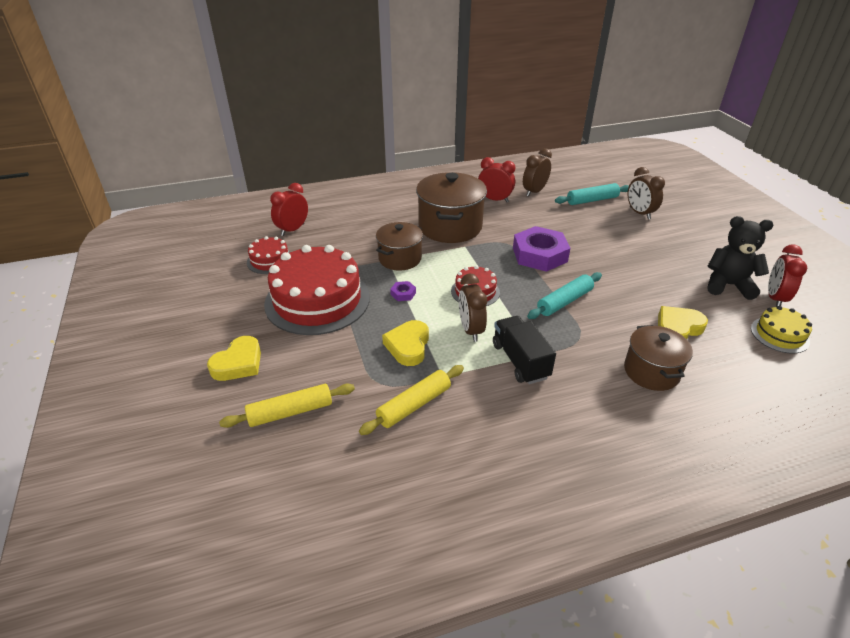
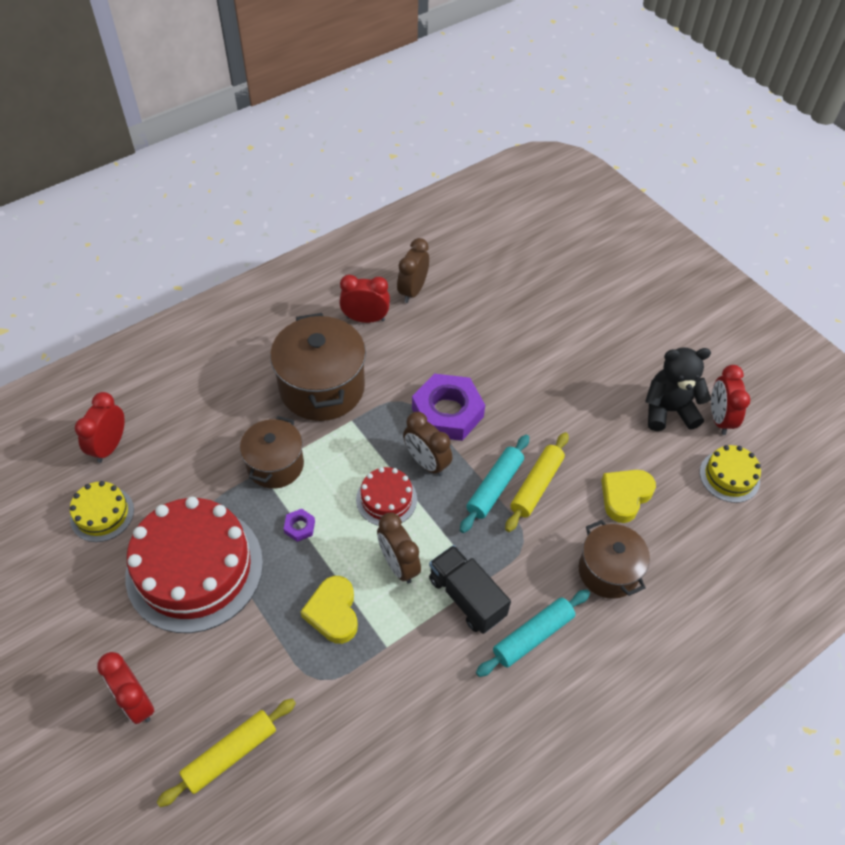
camera: 20 degrees left, 15 degrees up
(238, 363) = (136, 702): yellow heart -> red clock
(270, 260) = (102, 514): red cake -> yellow cake
(414, 405) = (368, 699): yellow rolling pin -> yellow rolling pin (536, 486)
(592, 200) = (489, 291): turquoise rolling pin -> turquoise rolling pin (533, 636)
(639, 213) = (551, 303): brown clock -> brown clock (426, 463)

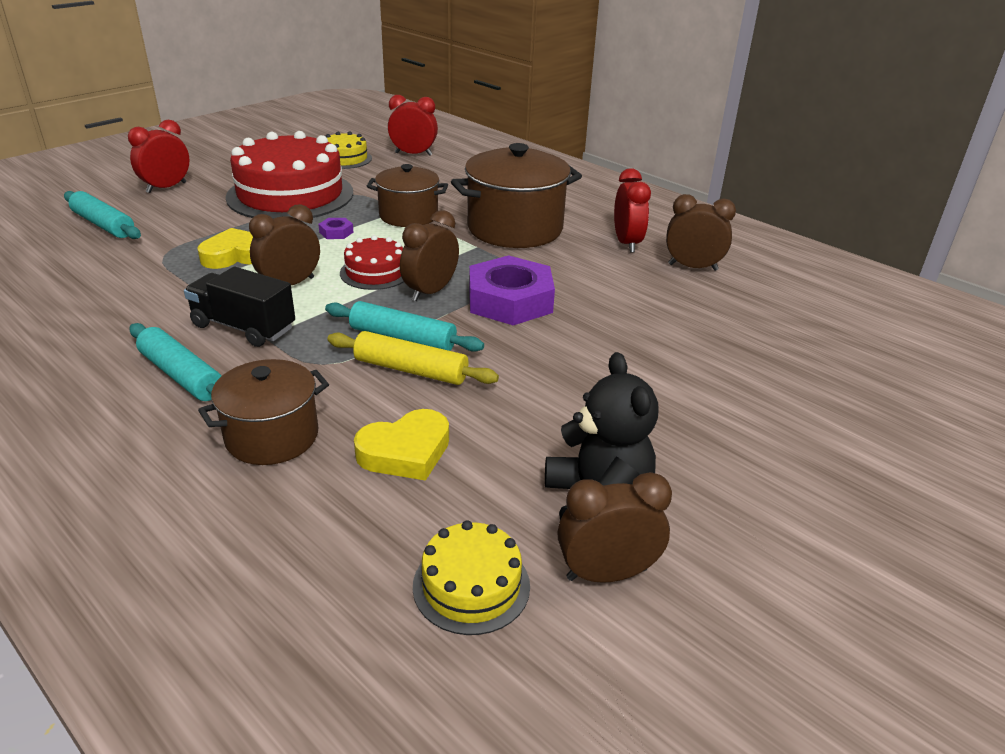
camera: 80 degrees right, 20 degrees down
(230, 754) = (103, 225): yellow rolling pin -> turquoise rolling pin
(466, 597) = (244, 327): black truck -> black truck turned 105 degrees counterclockwise
(625, 496) = (405, 452): yellow heart -> yellow heart turned 120 degrees clockwise
(719, 418) = (606, 573): red clock -> brown clock

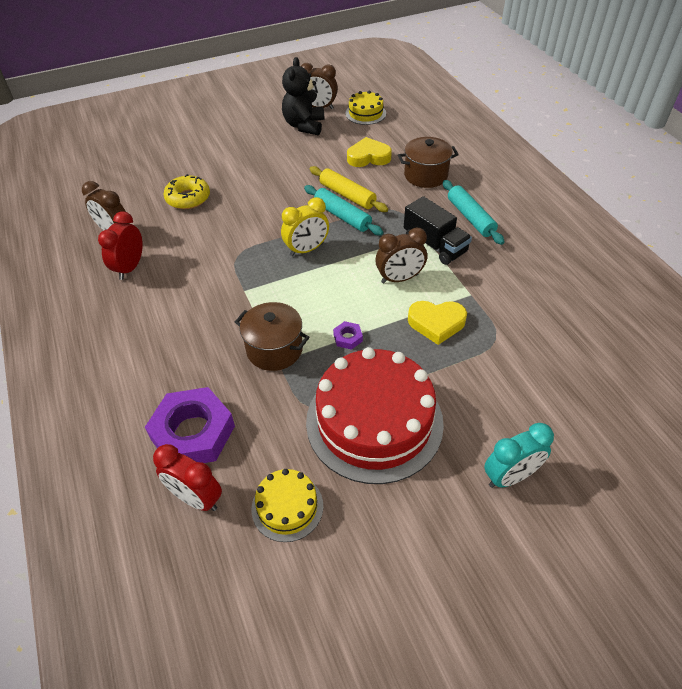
camera: 155 degrees left, 15 degrees up
(103, 225) = (560, 404): turquoise rolling pin -> none
(166, 187) = (510, 476): red clock -> turquoise clock
(375, 272) = (335, 278): red cake -> none
(430, 292) = (306, 250): brown clock -> yellow clock
(510, 300) = (261, 231): purple nut -> purple nut (193, 432)
(515, 229) = (197, 307): brown pot -> none
(656, 319) = (188, 198): none -> yellow donut

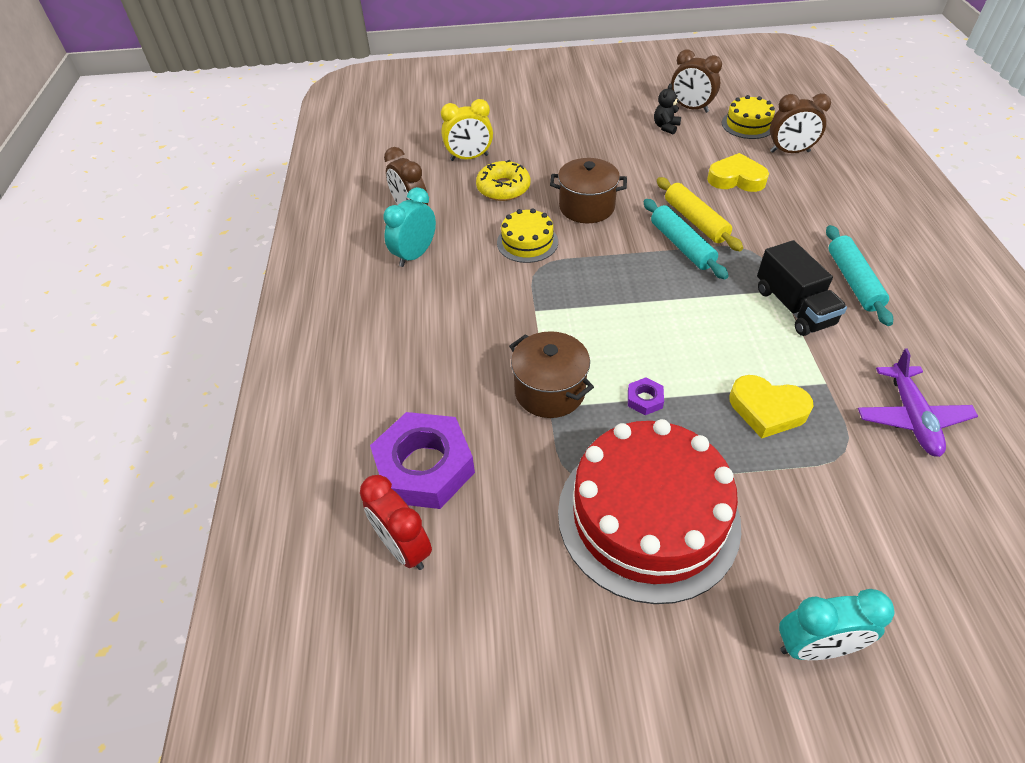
camera: 20 degrees right, 0 degrees up
(130, 267) = (415, 255): red clock -> turquoise clock
(287, 507) = (507, 593): yellow cake -> yellow cake (527, 242)
(304, 126) = (666, 127): black teddy bear -> black teddy bear, size x0.52
(306, 250) = (625, 277): yellow clock -> yellow clock (469, 158)
(399, 279) = (733, 340): brown clock -> brown clock (789, 152)
(425, 175) = (806, 215): brown pot -> brown pot (586, 207)
(532, 305) = (911, 418): none -> purple plane

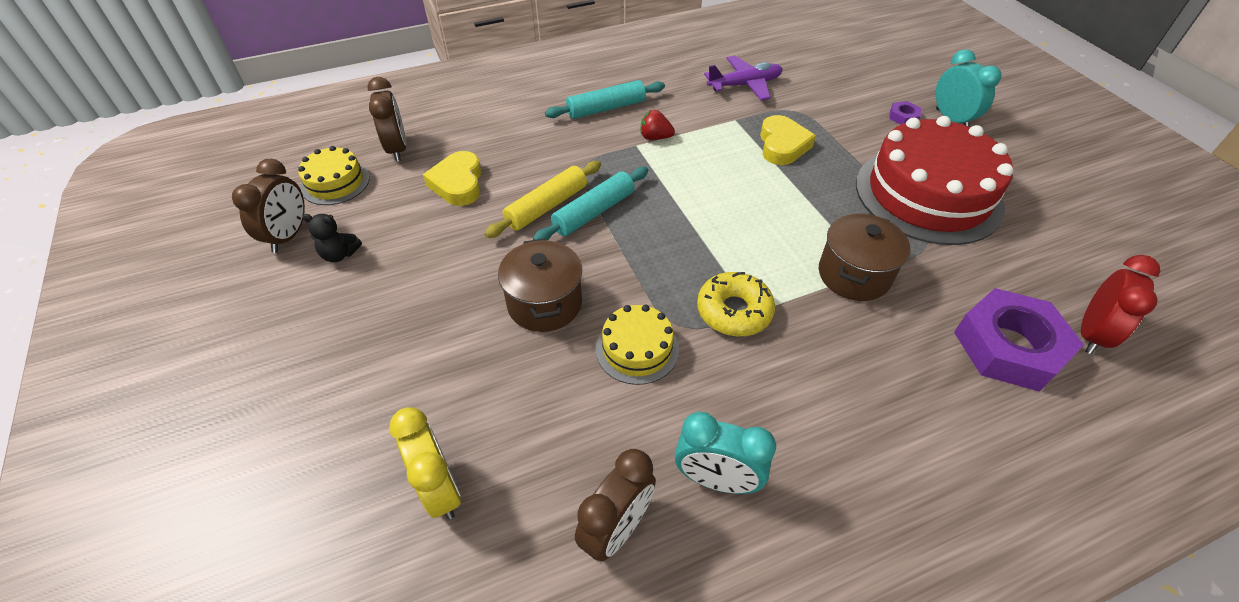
camera: 110 degrees left, 0 degrees up
(503, 188) = (521, 410): yellow donut -> yellow donut (734, 311)
(645, 399) = (819, 211): purple nut -> purple nut (903, 117)
(793, 307) = (655, 137): black truck -> red strawberry

